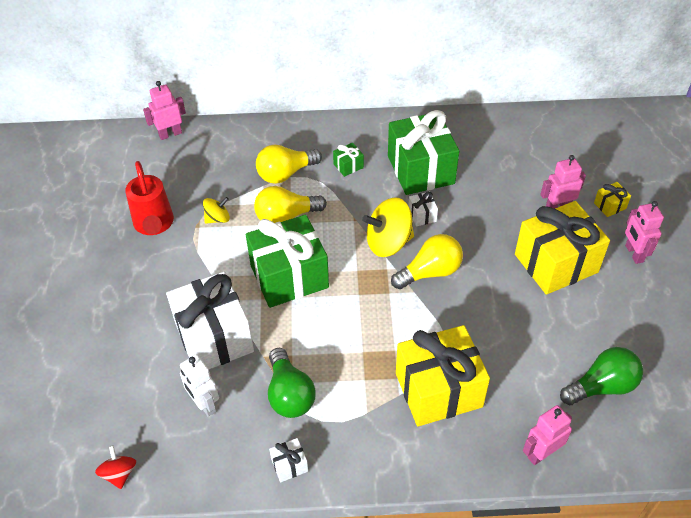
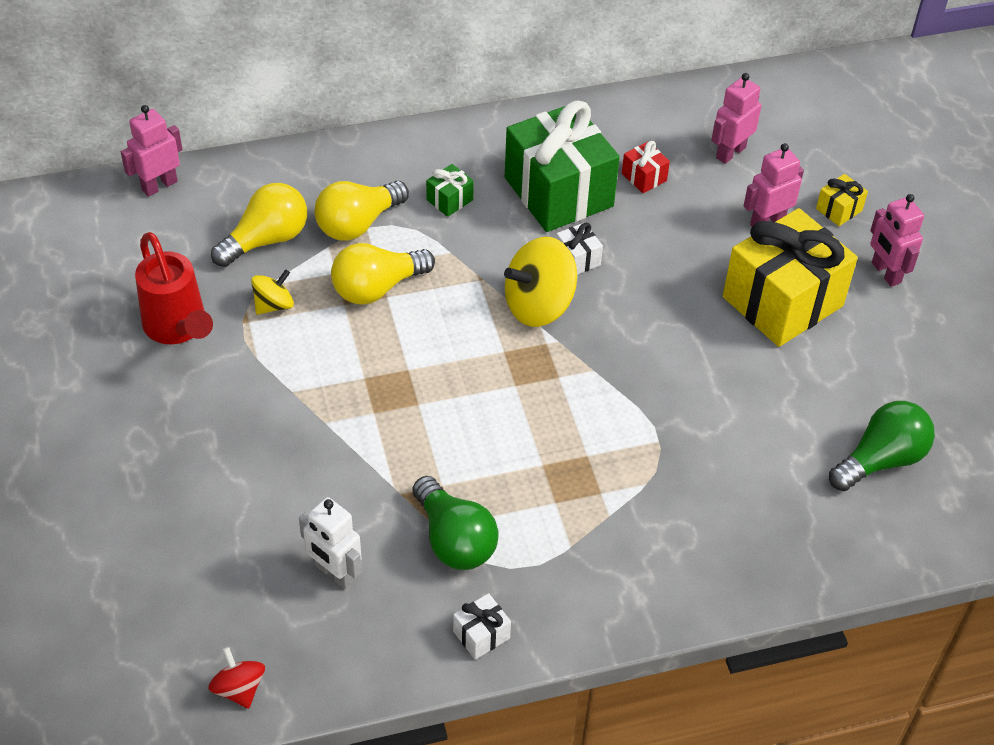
camera: 15 degrees left, 0 degrees up
(214, 337) = (321, 478): white gift -> none
(289, 276) = (407, 375): green gift -> none
(430, 272) = (609, 339): yellow light bulb -> yellow light bulb (266, 240)
(438, 390) = (662, 500): yellow gift -> none
(480, 167) = (644, 177): none -> red gift
(541, 453) = (820, 561): pink robot -> pink robot (730, 152)

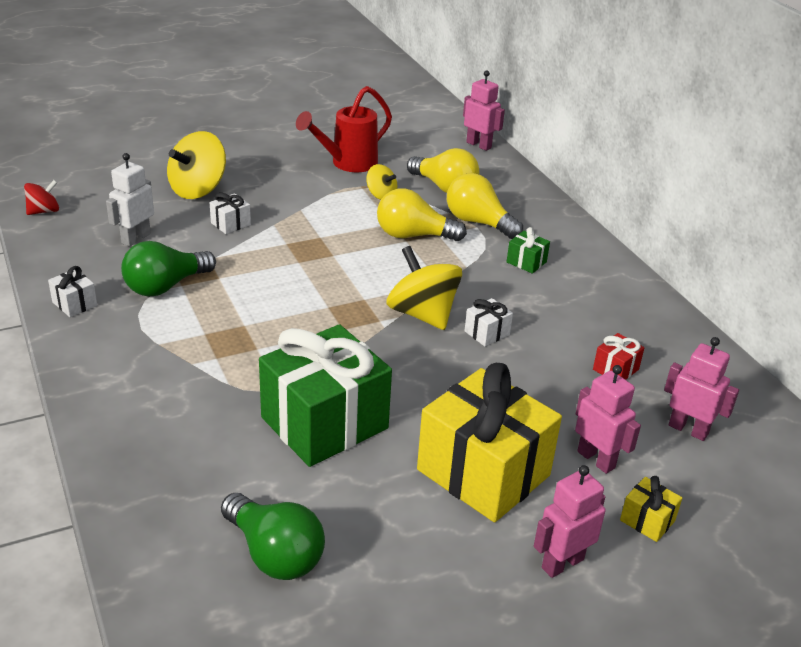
camera: 80 degrees right, 15 degrees down
(215, 501) = (198, 189): none -> yellow spinning top
(316, 467) = (230, 224): none -> white gift
(377, 288) = (413, 236): yellow light bulb -> yellow light bulb turned 45 degrees counterclockwise
(558, 192) = (567, 318): green gift -> green gift (324, 423)

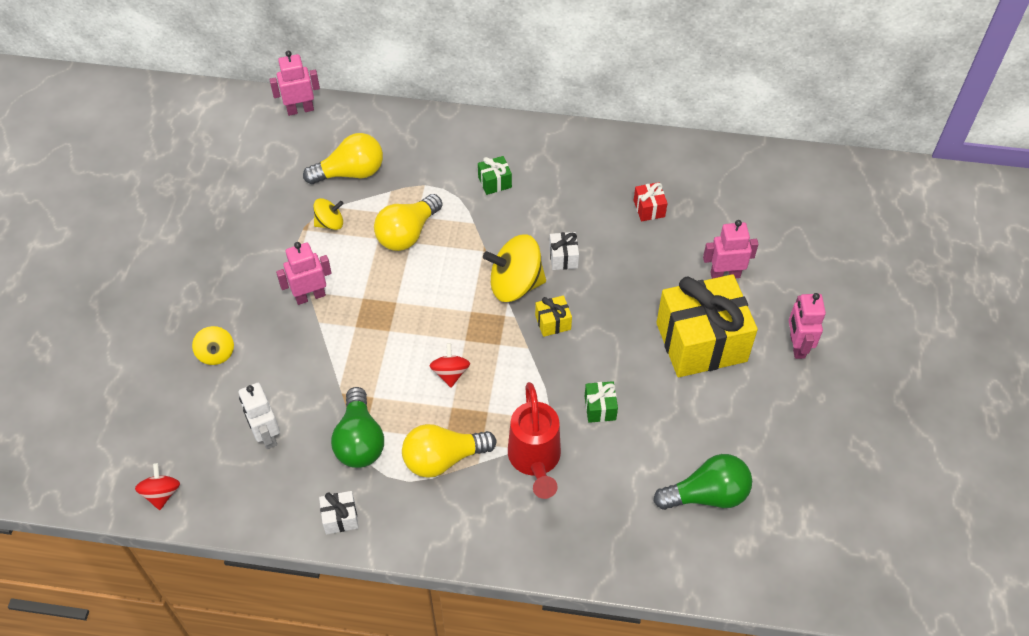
camera: 55 degrees left, 20 degrees up
(198, 189) = (216, 353): yellow spinning top -> yellow spinning top, size x0.55
(230, 224) = (295, 353): white gift -> none
(282, 311) = (450, 373): none -> red spinning top
(324, 423) = (600, 408): green gift -> green gift, size x0.40
(347, 164) = (258, 220): red watering can -> red watering can (535, 461)
(478, 222) = (420, 180): yellow light bulb -> yellow light bulb (443, 458)
(647, 520) = (788, 282): yellow gift -> yellow gift (553, 322)
(688, 429) = (727, 209): pink robot -> pink robot (310, 296)

